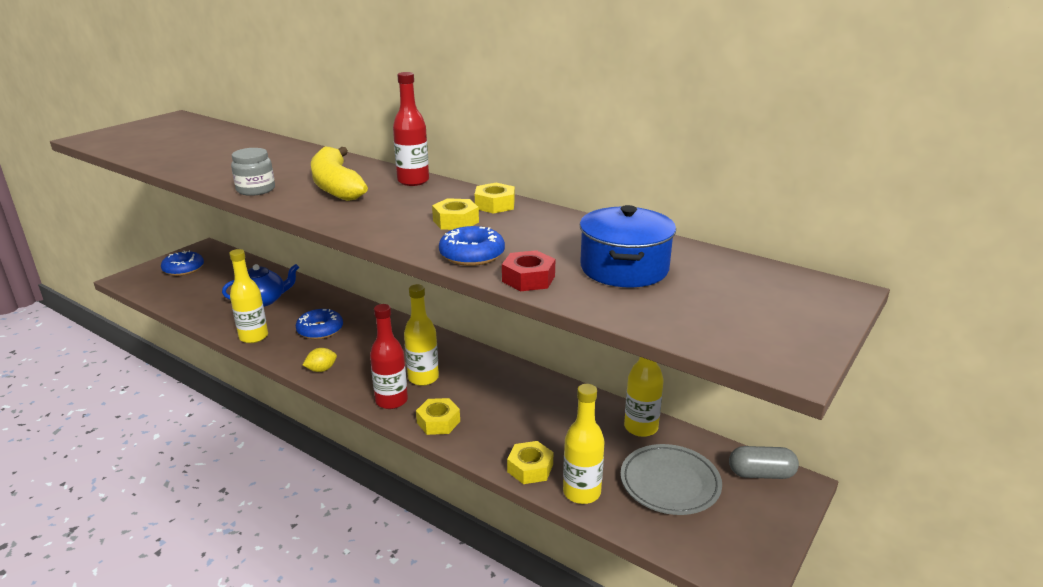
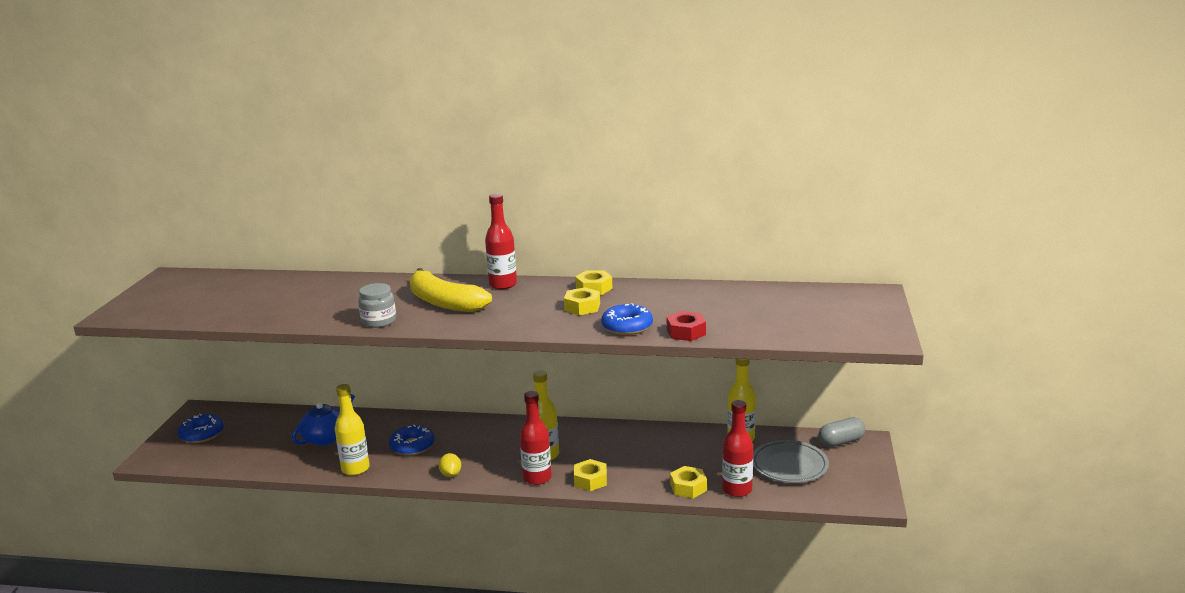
camera: 25 degrees left, 5 degrees down
(321, 369) = (451, 474): yellow lemon -> yellow lemon turned 45 degrees counterclockwise
(581, 492) = (737, 490): yellow bottle -> red bottle
(624, 268) = (738, 310): blue pot -> none

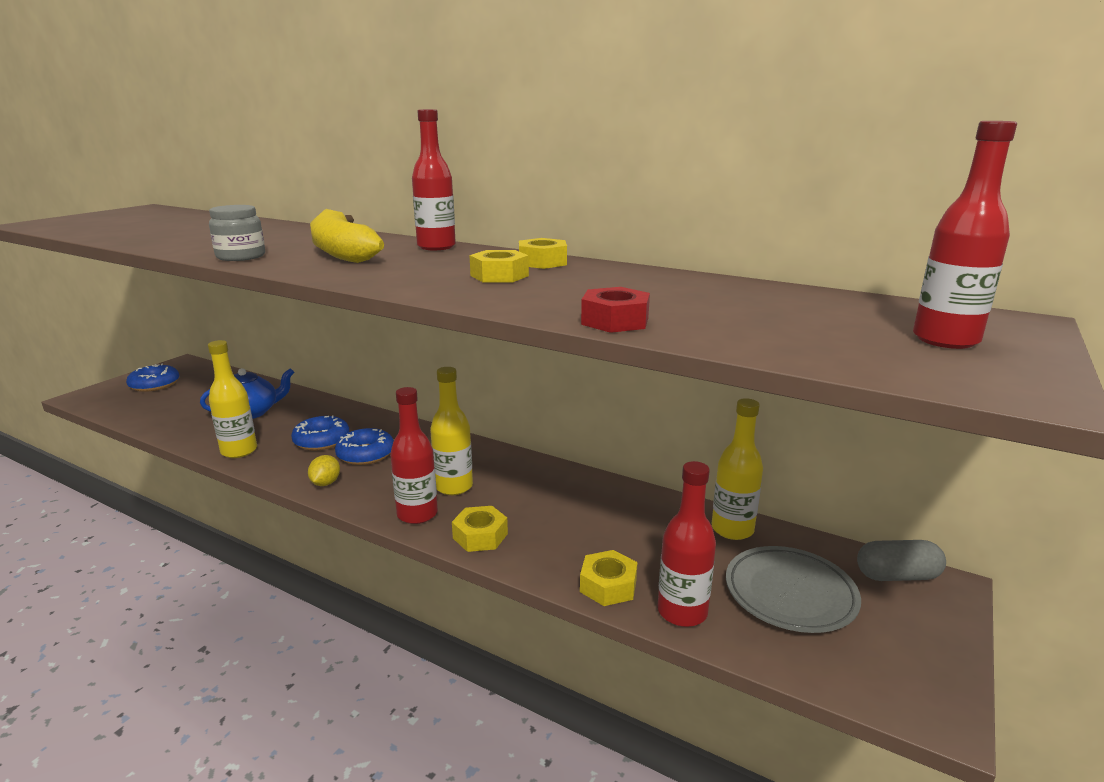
camera: 20 degrees right, 0 degrees up
(627, 327) = (531, 302): blue donut -> blue donut (365, 454)
(848, 313) = (945, 340): none -> red bottle

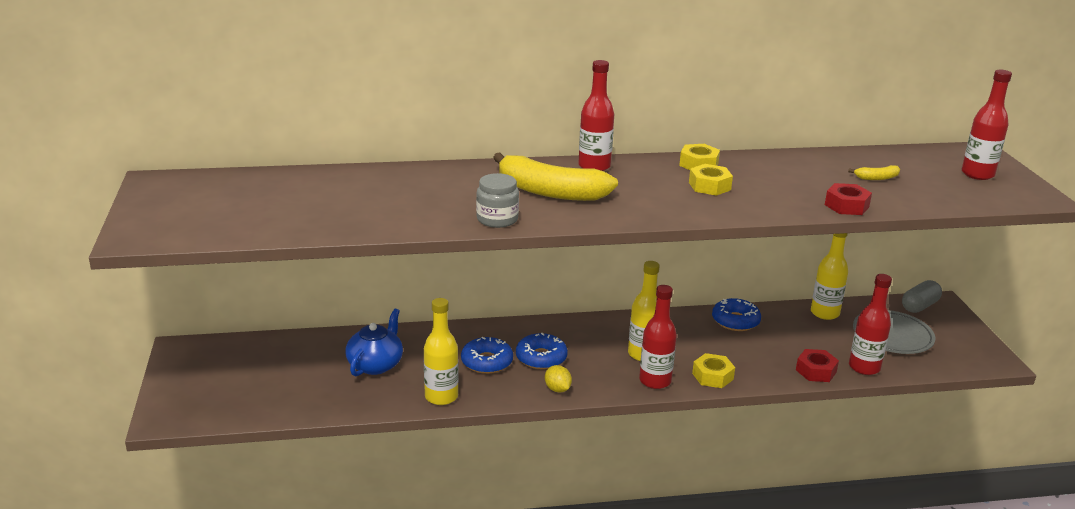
camera: 40 degrees left, 5 degrees up
(154, 384) = (211, 378): blue donut -> blue donut (735, 321)
(608, 585) = (816, 371): yellow nut -> red nut
(742, 310) = (877, 178): none -> yellow banana

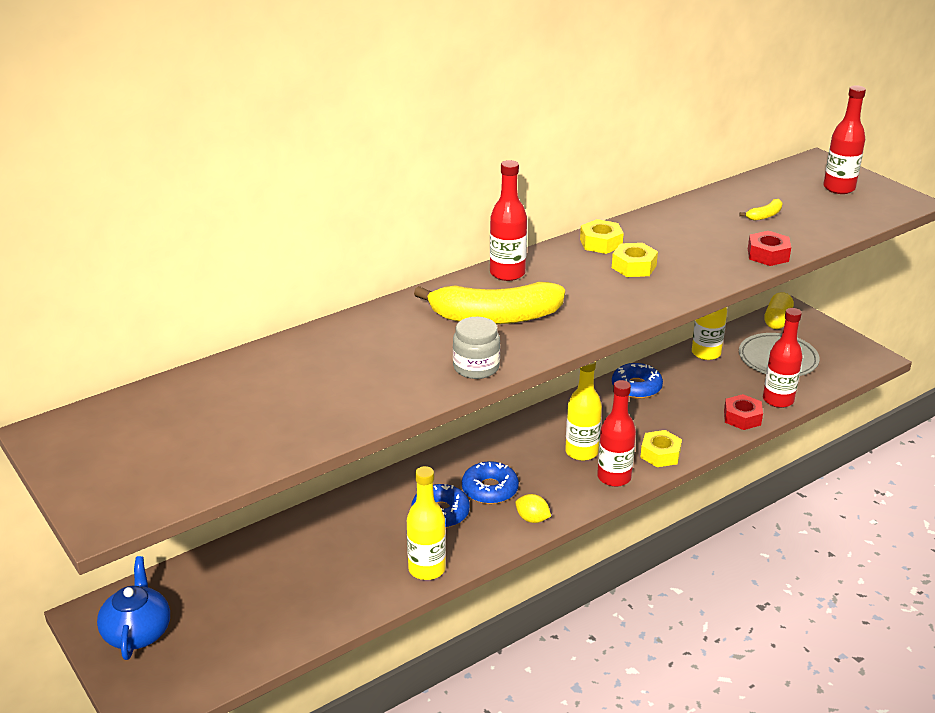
camera: 25 degrees left, 5 degrees up
(375, 364) = (329, 556): blue teapot -> blue teapot (137, 632)
(919, 306) = (777, 320): grey capsule -> yellow capsule

